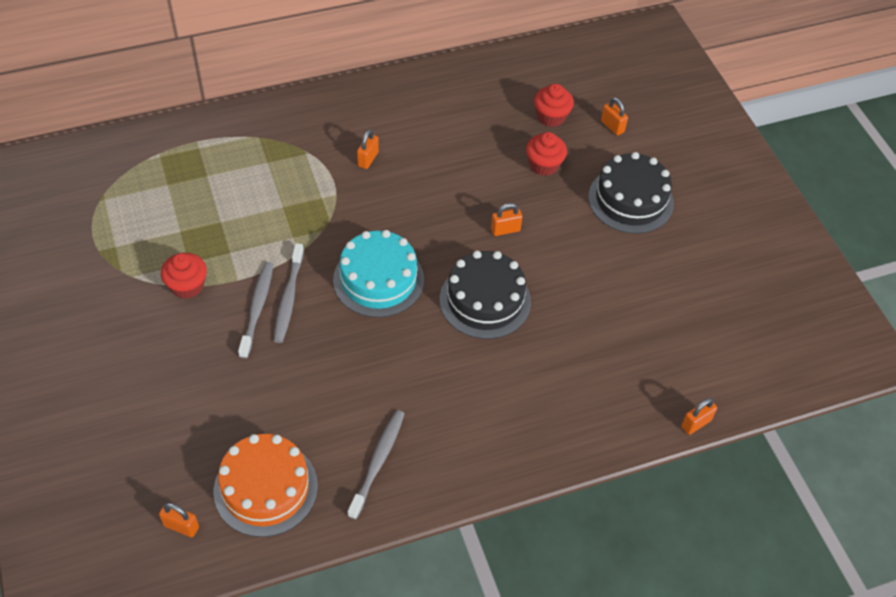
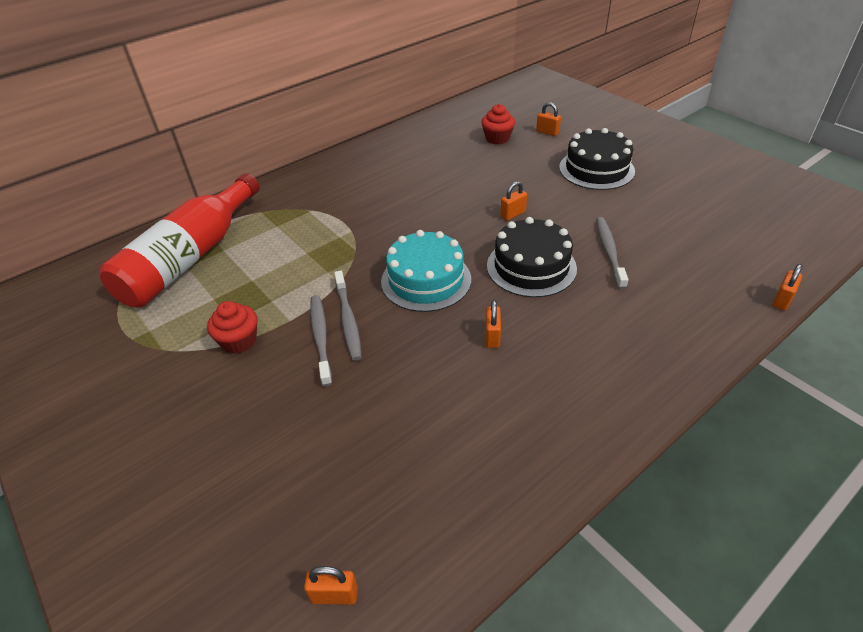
camera: 15 degrees left, 10 degrees down
(174, 174) = (191, 257): none -> red bottle
(265, 488) = (416, 509): orange cake -> none
(368, 159) = (366, 200): orange padlock -> orange padlock (492, 336)
(378, 461) = (522, 435): grey toothbrush -> grey toothbrush (609, 251)
(544, 165) = (513, 166): red cupcake -> none

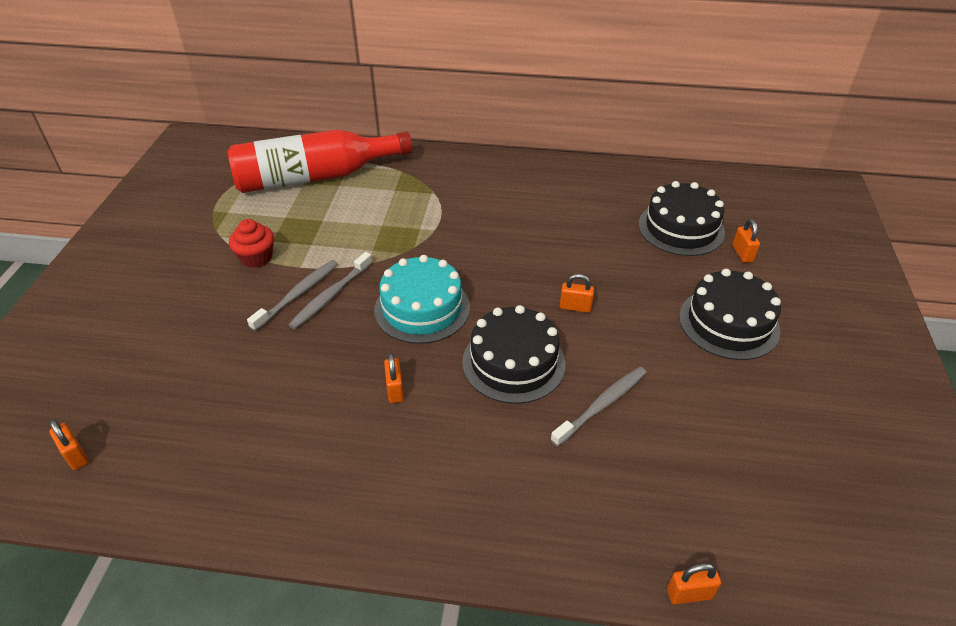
camera: 45 degrees right, 0 degrees up
(492, 336) = (395, 390): orange padlock -> orange padlock turned 60 degrees counterclockwise
(497, 138) = (681, 228): red cupcake -> black cake

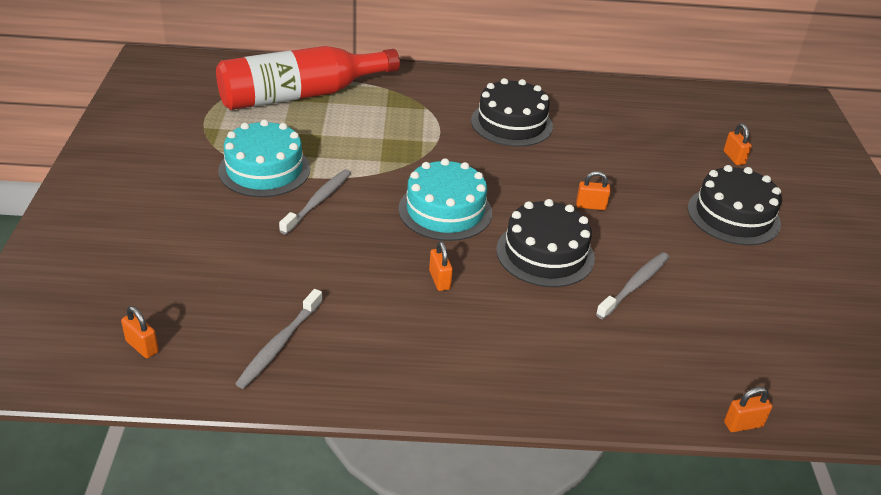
camera: 10 degrees left, 5 degrees down
(256, 258) = (264, 170): red cupcake -> turquoise cake
(330, 296) = (351, 202): grey toothbrush -> grey toothbrush (279, 345)
(681, 228) = (673, 137): black cake -> black cake (511, 123)

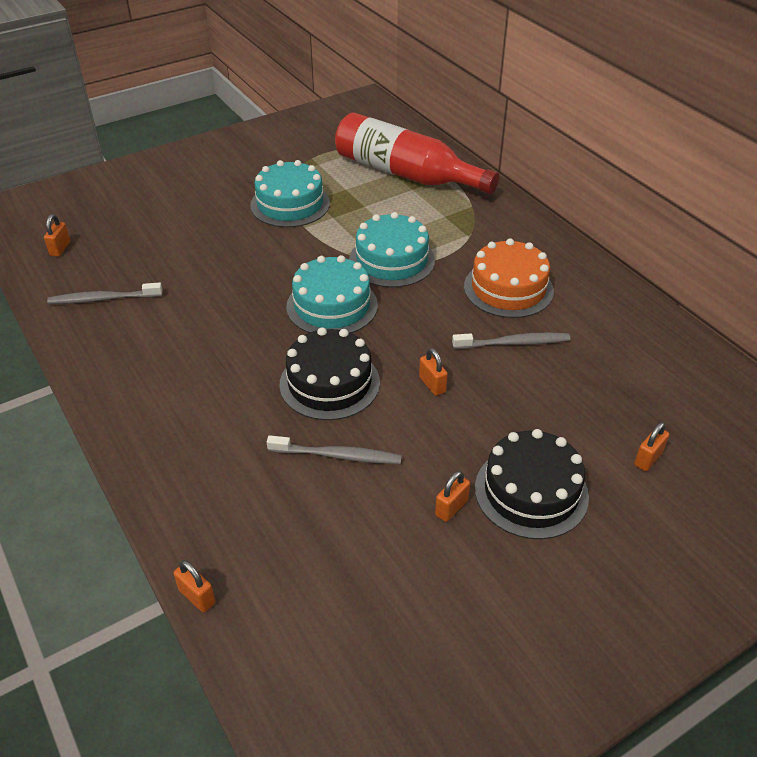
camera: 60 degrees right, 5 degrees up
(318, 201) = (278, 243): grey toothbrush -> grey toothbrush (514, 343)
(416, 156) = (392, 260): none -> turquoise cake
(439, 280) = (238, 340): orange padlock -> orange padlock (451, 508)
(511, 123) = (508, 288): black cake -> orange cake

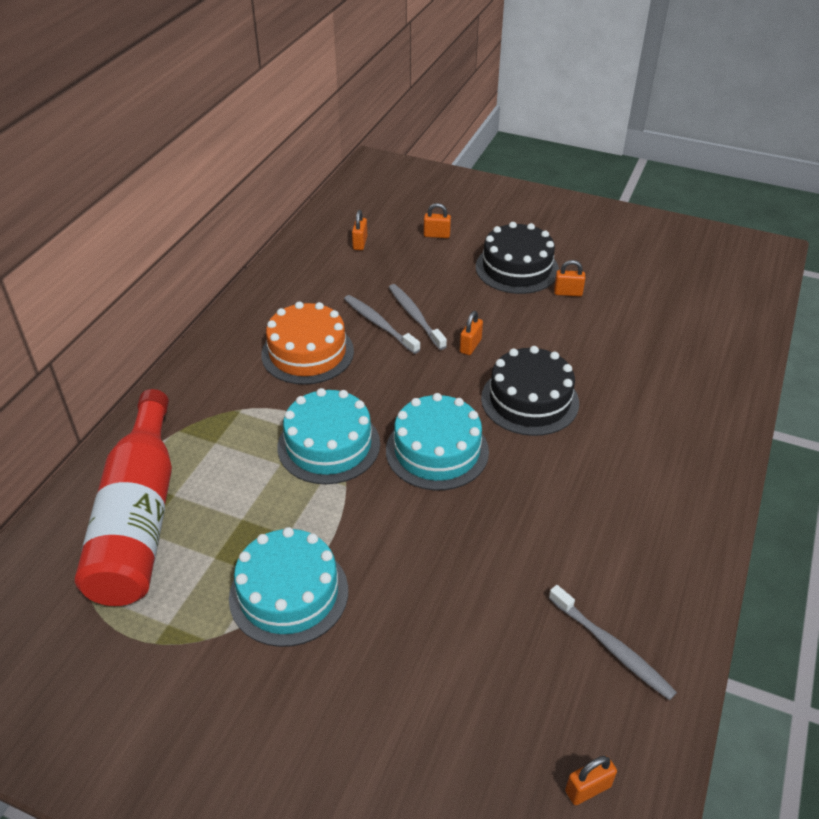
camera: 125 degrees left, 0 degrees up
(197, 596) = (759, 362): orange padlock -> orange padlock (360, 243)
(338, 455) = (589, 359): grey toothbrush -> grey toothbrush (415, 316)

